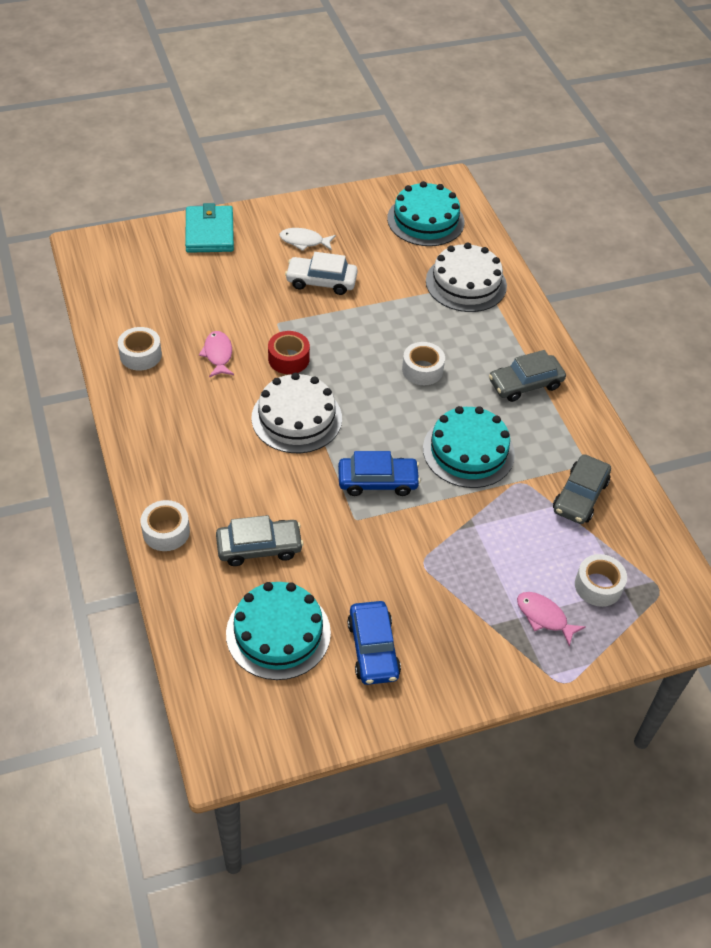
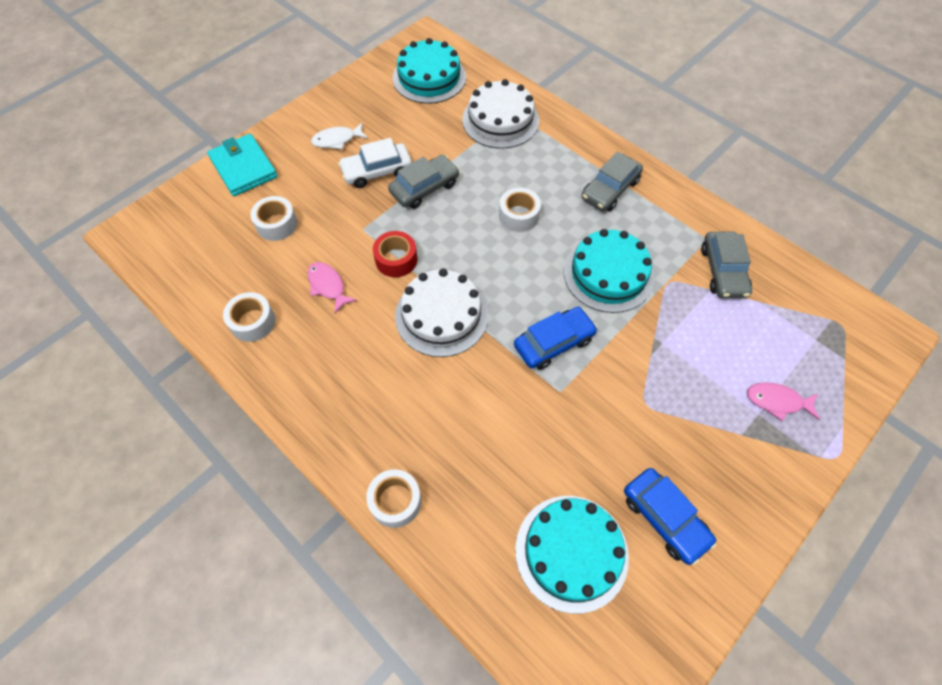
camera: 25 degrees left, 10 degrees up
(259, 547) = (494, 469): grey car -> grey car (424, 188)
(598, 586) = (795, 347): white tape -> white tape (277, 224)

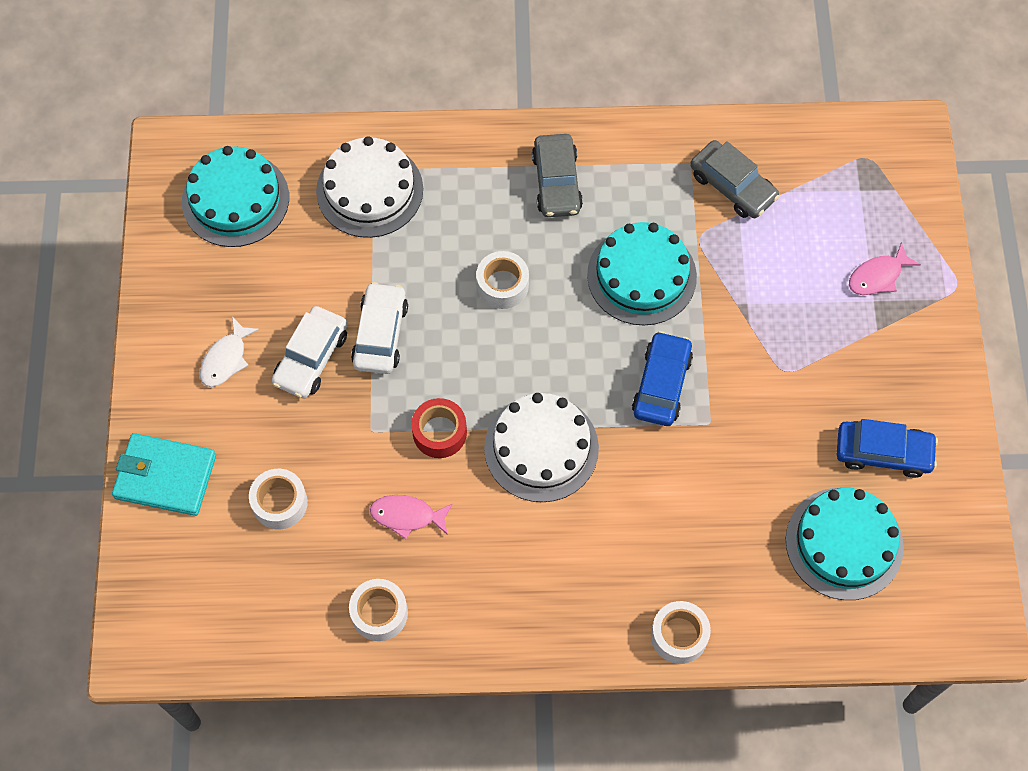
camera: 45 degrees left, 5 degrees up
(424, 188) = (380, 334): grey car -> white car

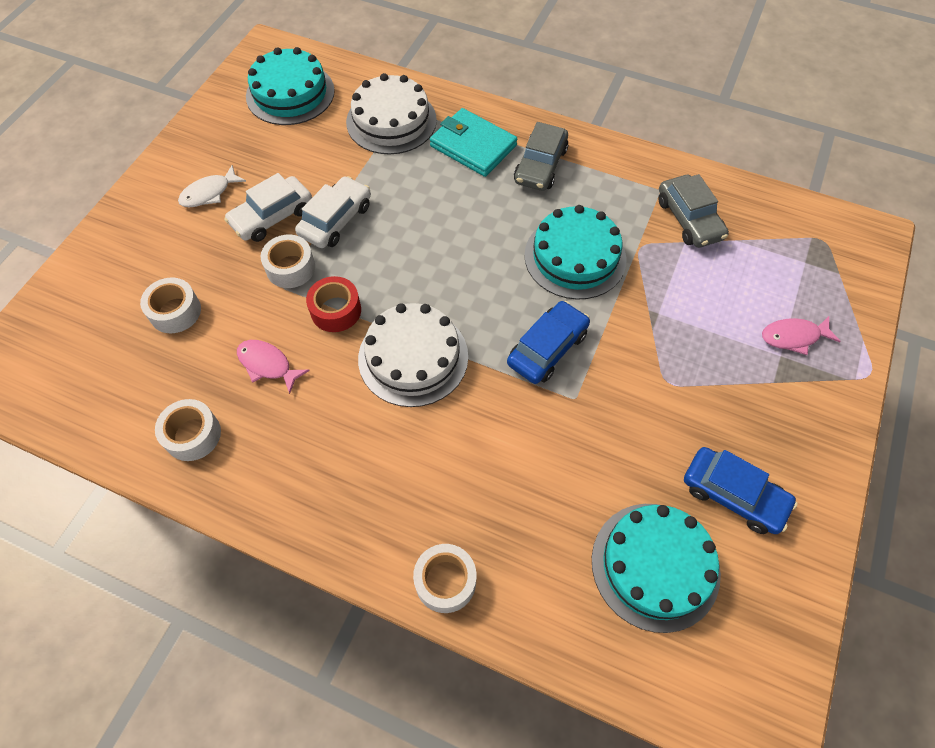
camera: 25 degrees right, 5 degrees down
(165, 476) = (106, 256): turquoise wallet -> turquoise wallet (473, 146)
(502, 285) = (454, 221): white tape -> white tape (290, 268)

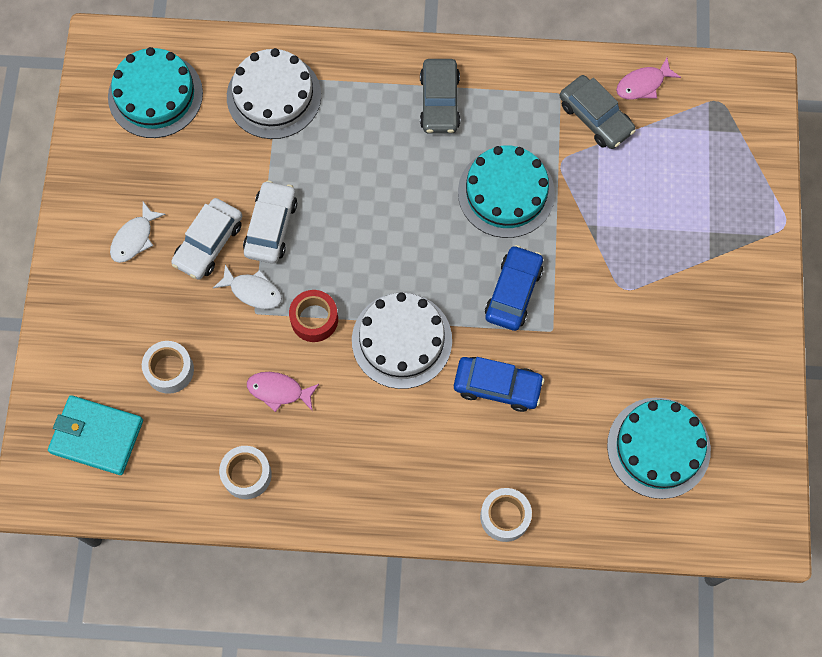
camera: 20 degrees left, 10 degrees up
(290, 268) = (253, 291): white tape -> white fish
(473, 146) = (366, 100): turquoise wallet -> turquoise wallet (97, 436)
(733, 495) = (702, 370): blue car -> blue car (497, 386)
(793, 337) = (716, 210): pink fish -> pink fish (643, 84)

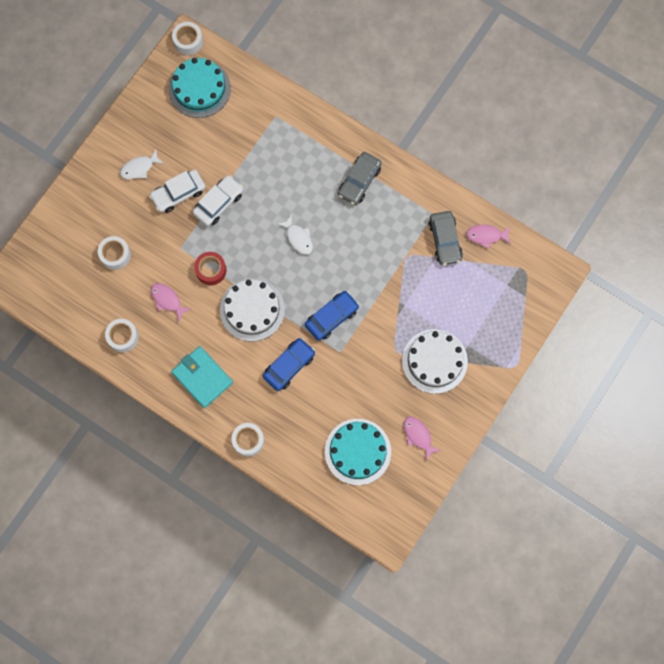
camera: 30 degrees right, 5 degrees up
(97, 436) = (55, 270): turquoise wallet -> turquoise wallet (202, 377)
(103, 44) = (188, 41): none -> white tape
(253, 291) = (186, 235): white fish -> white fish (298, 238)
(274, 96) = (266, 125): white cake -> white cake (434, 361)
(497, 386) = (289, 366): blue car -> blue car turned 90 degrees counterclockwise
(506, 193) = (364, 257): turquoise cake -> none
(723, 382) = (418, 436): none -> pink fish

